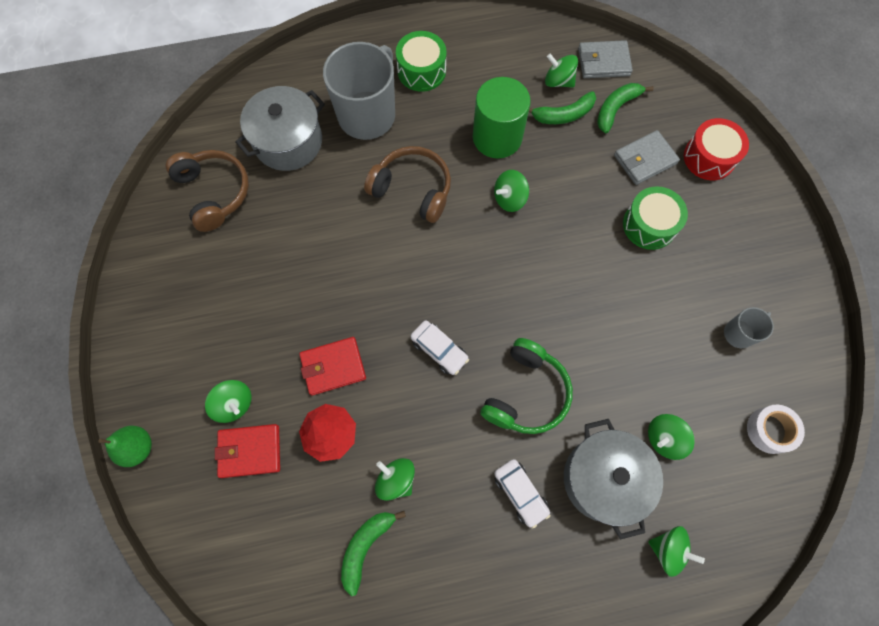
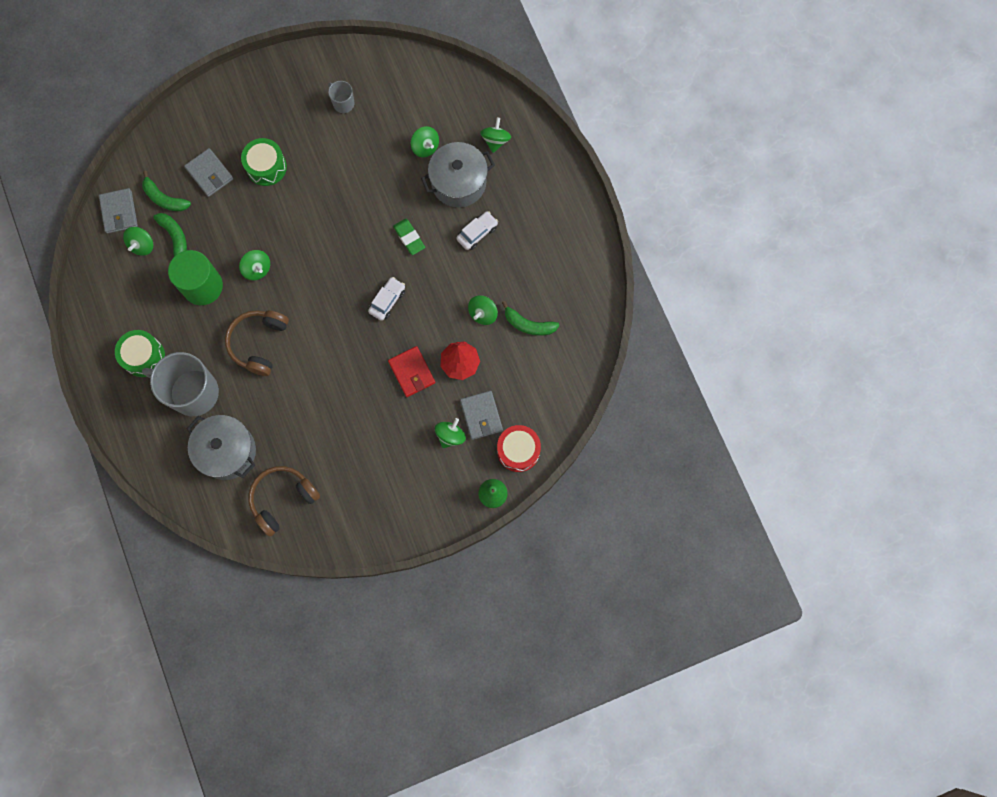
camera: 100 degrees left, 5 degrees up
(250, 451) = (481, 416): red wallet -> grey wallet
(526, 393) = (409, 238): green headphones -> green eraser
(709, 157) = (202, 128): red drum -> red drum (518, 450)
(769, 430) = (408, 83): white tape -> none

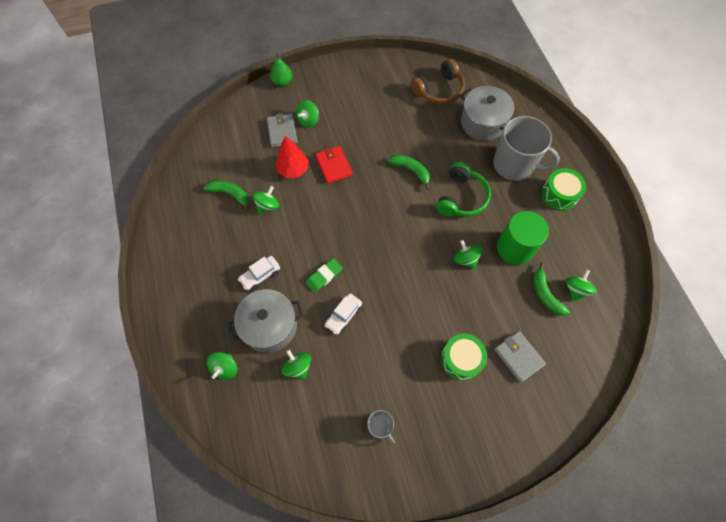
camera: 175 degrees left, 10 degrees down
(119, 212) = (604, 324): grey wallet -> none
(164, 198) = (561, 334): green banana -> green banana (411, 171)
(258, 343) = (461, 197): brown headphones -> green headphones
(387, 301) = (349, 222): white car -> white car (343, 316)
(409, 238) = (324, 276): green eraser -> green eraser turned 75 degrees clockwise
(518, 450) = (258, 107): red drum -> none

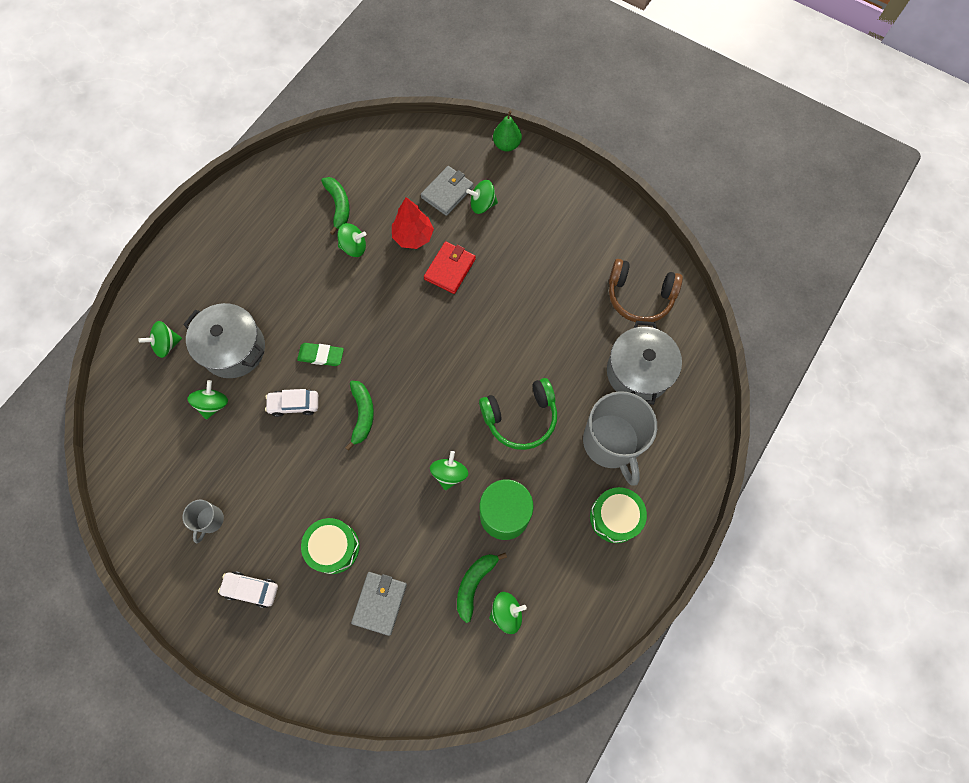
camera: 50 degrees right, 5 degrees up
(260, 275) = (277, 300): white car -> white car (251, 589)
(411, 171) = (509, 345): green banana -> green banana (362, 415)

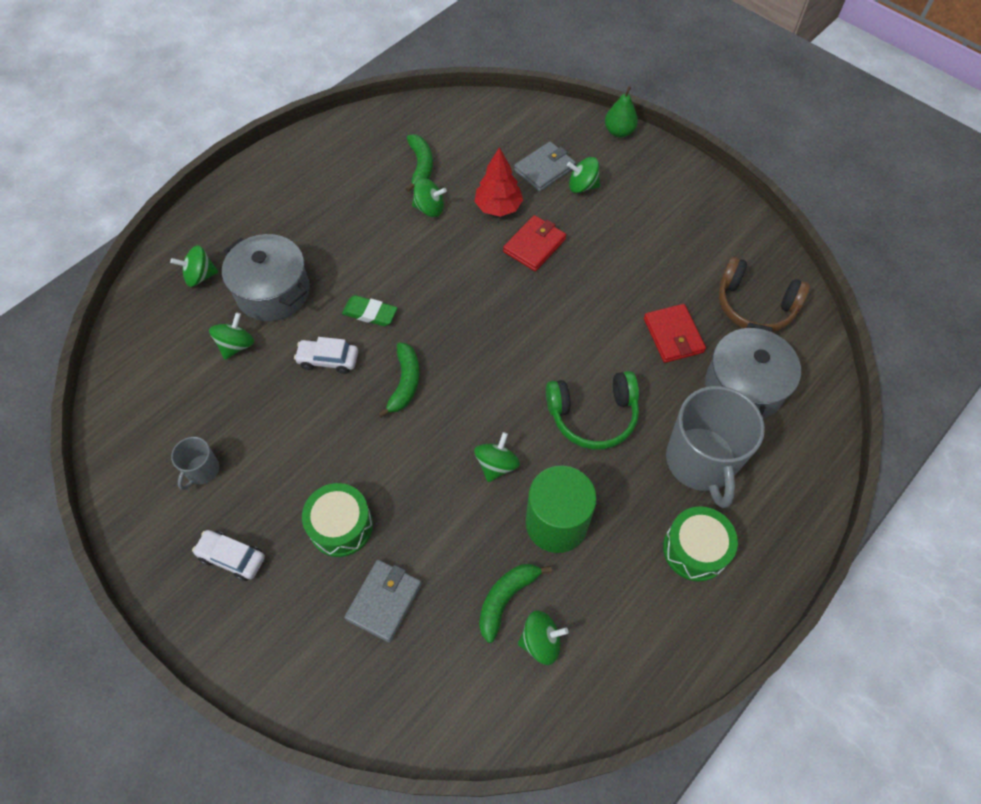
camera: 10 degrees right, 10 degrees down
(576, 335) = (673, 335): none -> red wallet

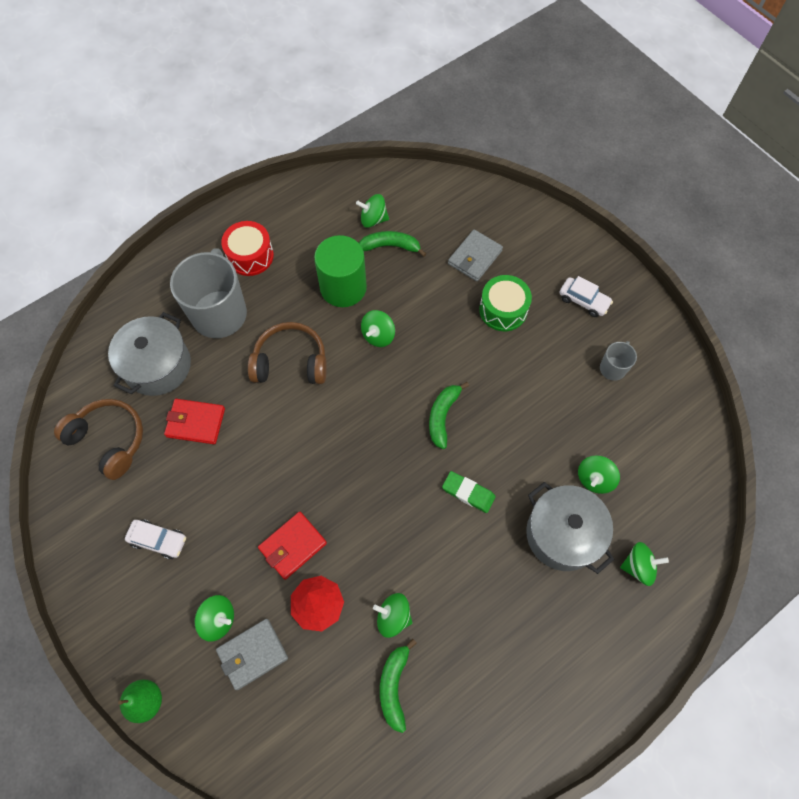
camera: 170 degrees left, 5 degrees up
(328, 360) = (509, 450): white car -> white car (158, 540)
(506, 598) = (390, 246): green banana -> green banana turned 135 degrees counterclockwise
(593, 416) = (291, 362): green headphones -> brown headphones
(673, 335) = (196, 422): red wallet -> red wallet turned 75 degrees counterclockwise
(695, 549) = (250, 256): green drum -> red drum

